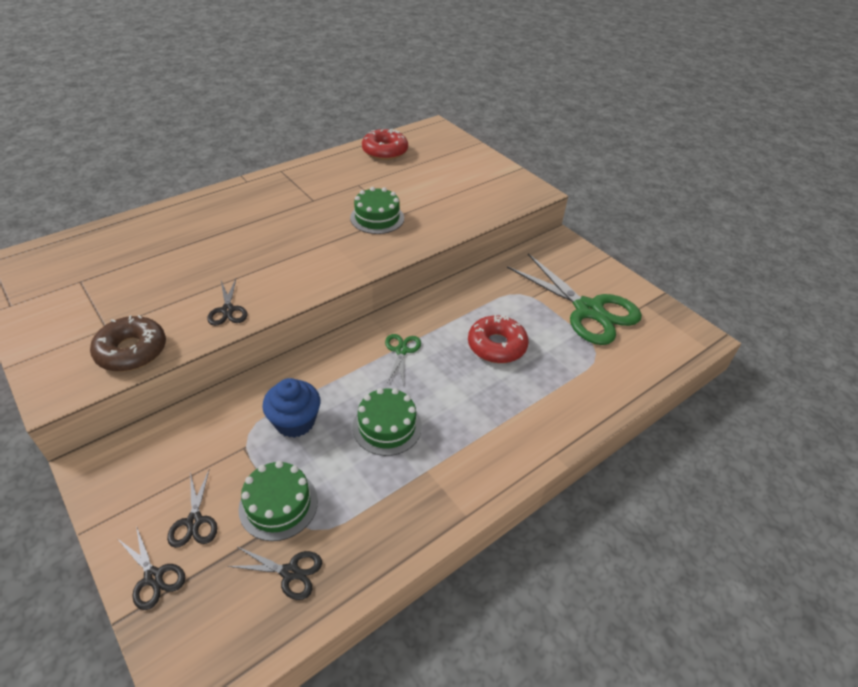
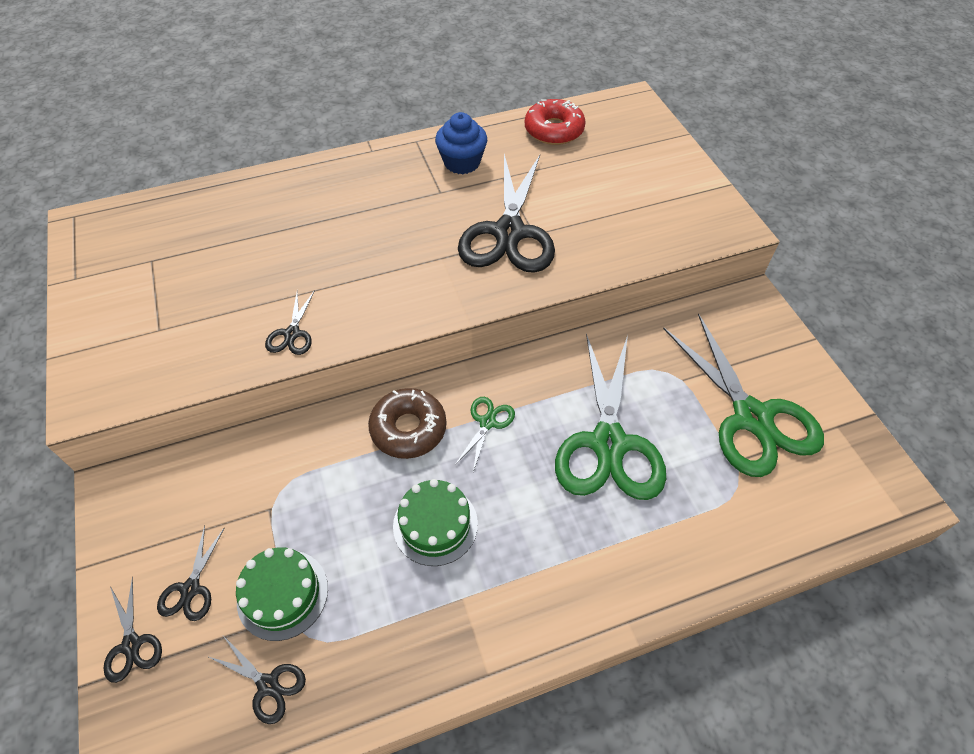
camera: 20 degrees right, 10 degrees up
(132, 351) = (175, 367): brown donut -> brown donut (408, 429)
(295, 422) = (334, 490): blue cupcake -> blue cupcake (462, 162)
(377, 218) = (509, 232): green cake -> black scissors
(496, 346) = (608, 443): red donut -> green scissors

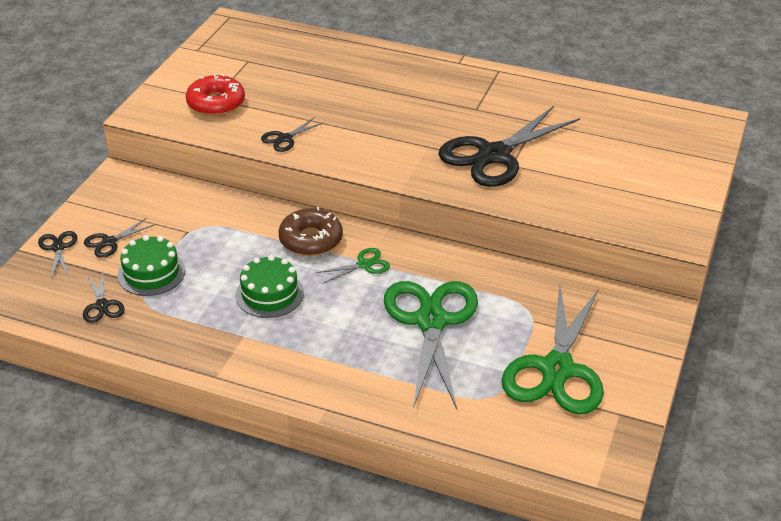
camera: 40 degrees right, 15 degrees down
(131, 644) = (58, 248): black scissors -> black scissors turned 150 degrees clockwise
(462, 162) = (515, 98): blue cupcake -> none
(554, 130) = (616, 110): red donut -> red donut (216, 103)
(608, 443) = (431, 321): green scissors -> green scissors turned 135 degrees clockwise

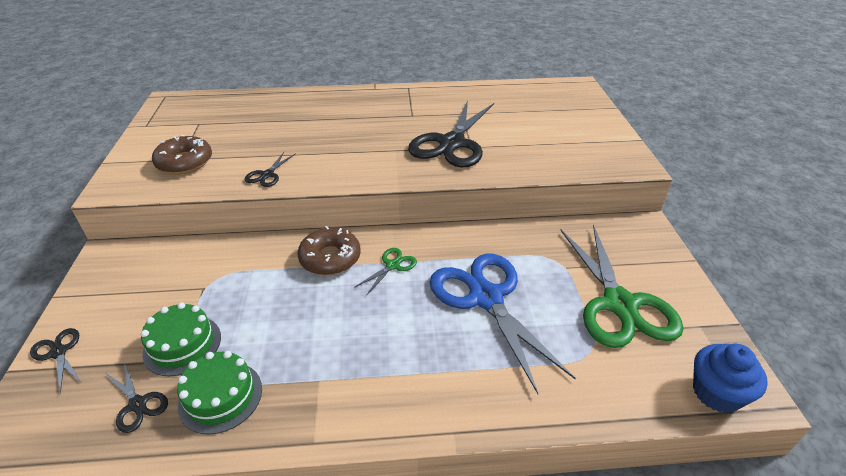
camera: 25 degrees left, 0 degrees up
(109, 242) = (120, 326): black scissors -> none
(216, 103) = (184, 162): red donut -> brown donut
(269, 294) = (321, 324): green cake -> green cake (220, 396)
(431, 321) = (486, 298): green scissors -> blue scissors
(577, 465) = (716, 393): none -> blue cupcake

